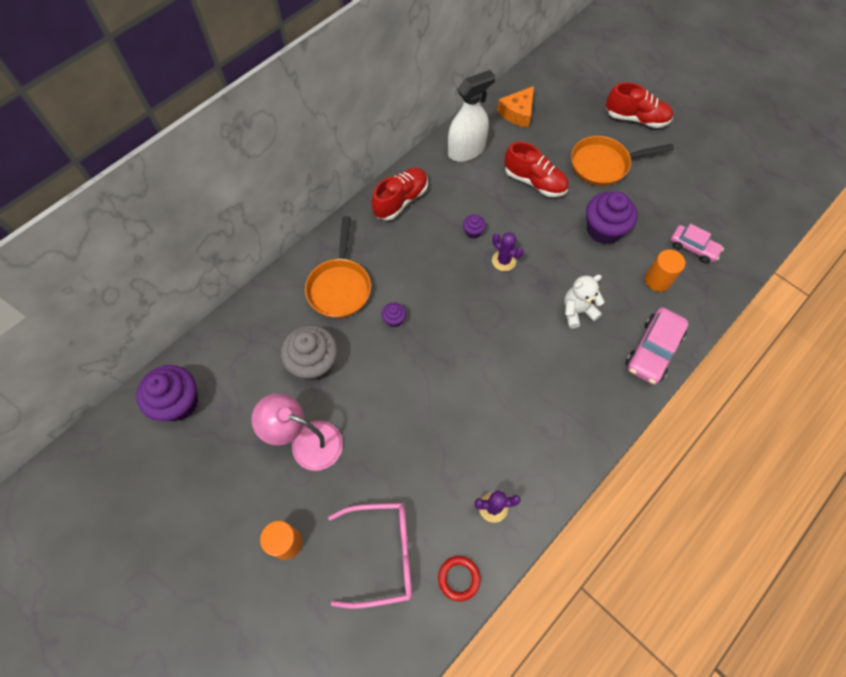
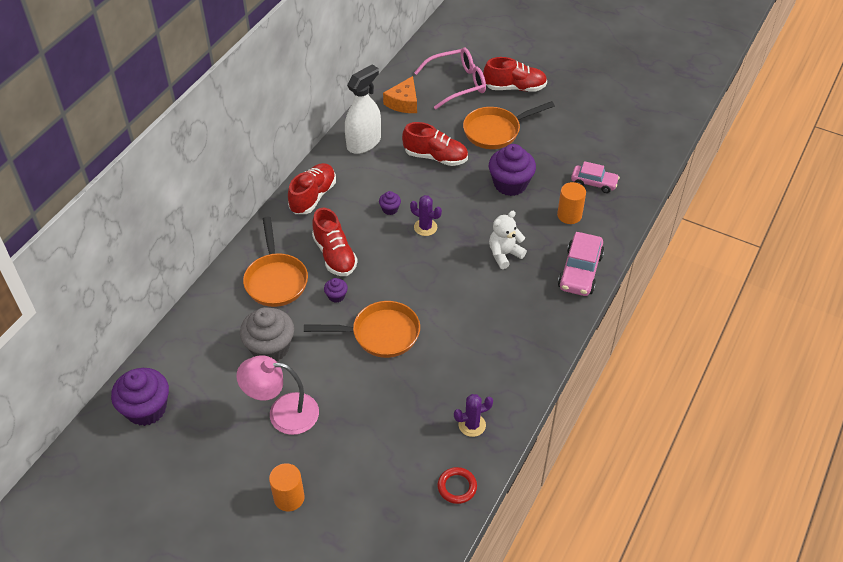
camera: 15 degrees left, 15 degrees down
(382, 554) = (381, 485): pink glasses -> pink glasses (457, 83)
(405, 272) = (334, 255): none -> red shoe
(426, 374) = (380, 334): none -> orange pan

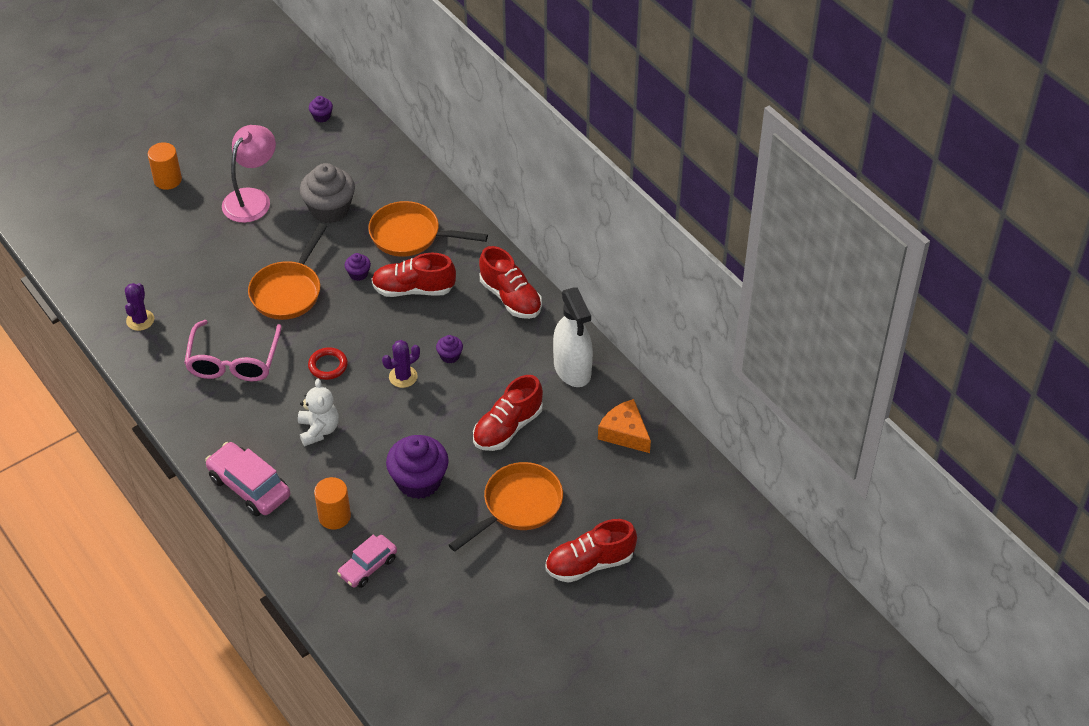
camera: 115 degrees right, 0 degrees up
(146, 409) = (321, 116): purple cupcake -> purple cupcake, size x0.46
(457, 83) = (632, 503): pink glasses -> pink glasses (233, 361)
(457, 487) = (91, 287): red ring -> red ring (328, 365)
(496, 131) = (518, 506): orange pan -> orange pan turned 45 degrees clockwise
(514, 87) = (589, 563): red shoe -> red shoe turned 45 degrees clockwise

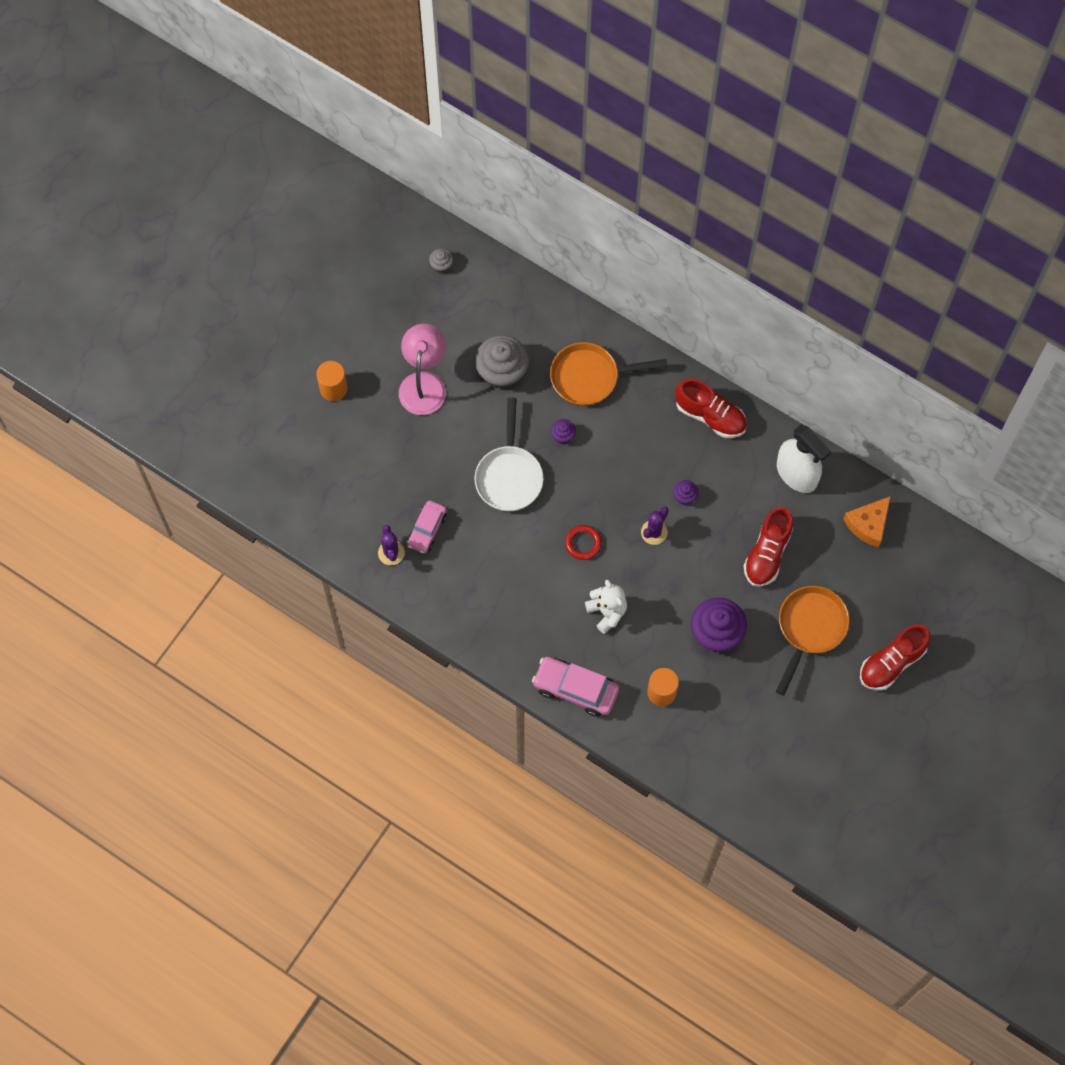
camera: 20 degrees left, 20 degrees up
(233, 361) = (497, 567): pink glasses -> none
(288, 291) = (509, 476): orange pan -> white pan
(321, 116) = (441, 265): purple cupcake -> grey cupcake
(368, 566) = (712, 730): pink car -> pink car (427, 530)
(413, 289) = (620, 436): red shoe -> none
(625, 433) = (868, 524): orange cheese -> orange cheese turned 75 degrees counterclockwise

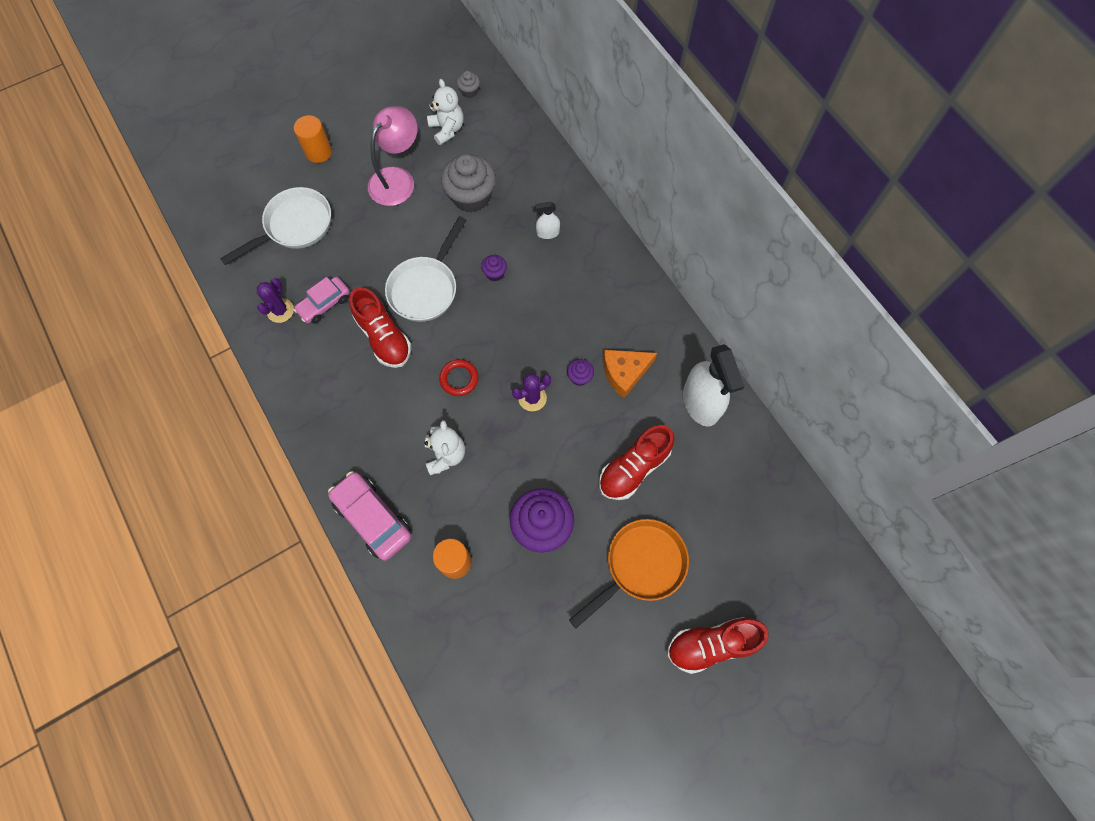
camera: 25 degrees right, 0 degrees up
(355, 470) = (294, 226): none -> white pan
(442, 314) = (447, 129): none -> white teddy bear
(590, 377) = (548, 233): orange pan -> white spray bottle
(710, 416) = (642, 313): red shoe -> red shoe (384, 337)
(868, 524) = (751, 484): orange cheese -> orange cheese (624, 373)

